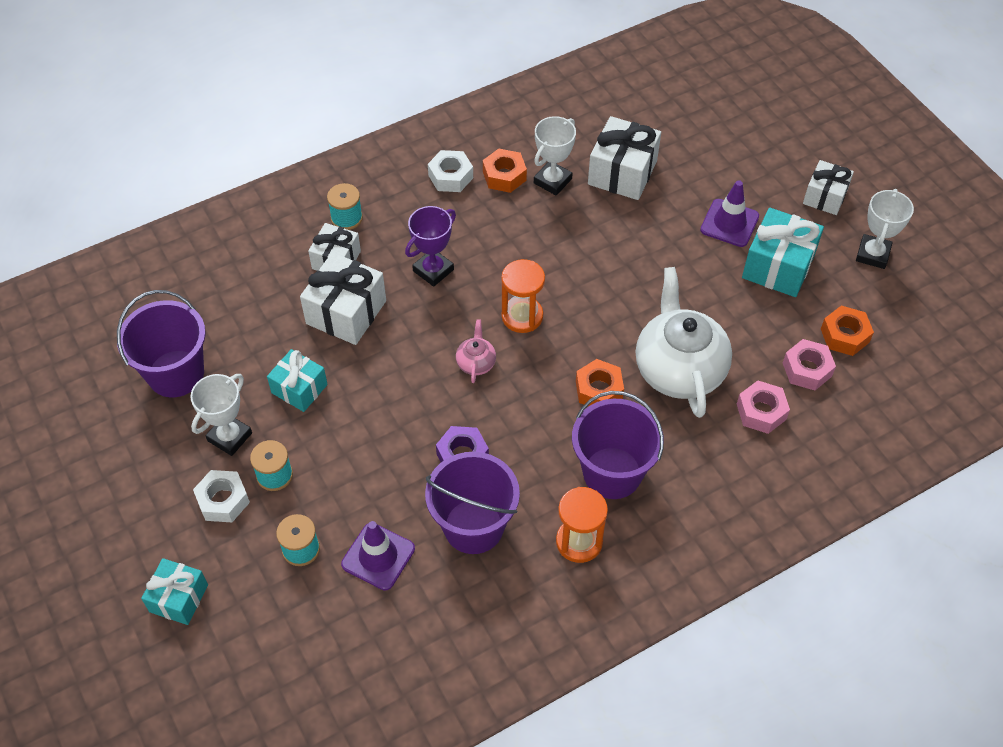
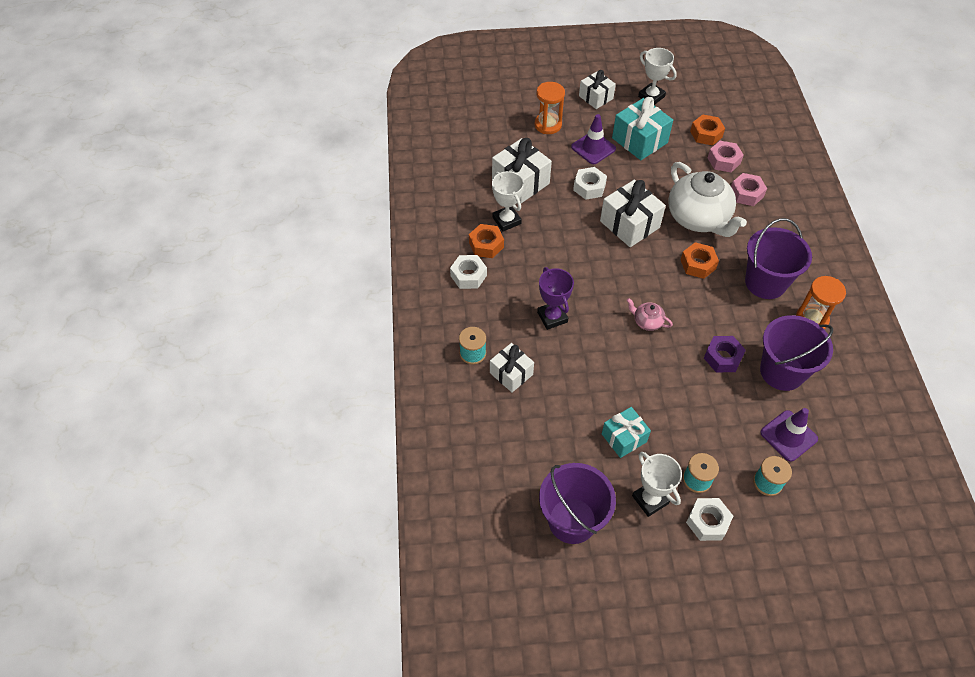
camera: 65 degrees left, 0 degrees up
(179, 598) = (786, 579): turquoise gift -> none
(346, 312) = (565, 384): white gift -> white gift (629, 224)
(522, 316) = (618, 281): orange hourglass -> orange hourglass (548, 125)
(658, 240) = (589, 187): none -> white nut
(679, 369) = (698, 218): white teapot -> white teapot turned 135 degrees counterclockwise

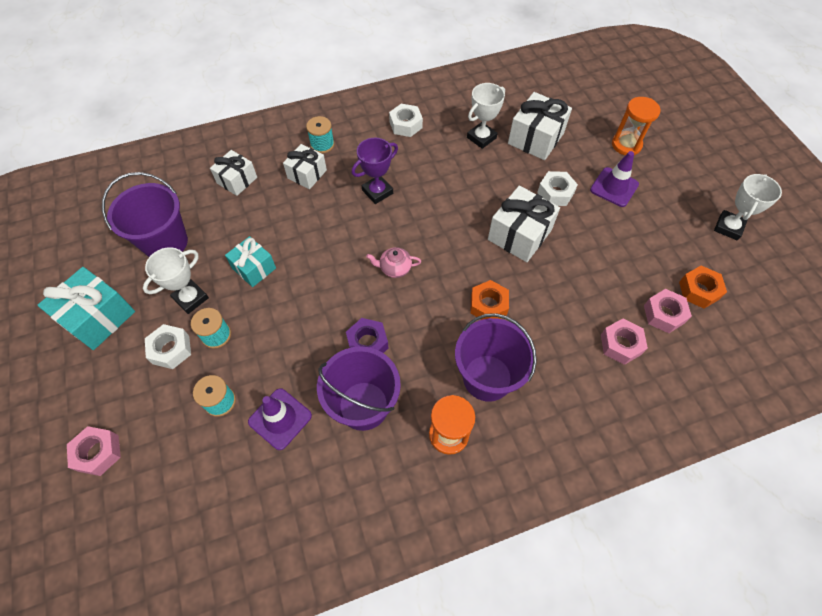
camera: 75 degrees right, 5 degrees up
(486, 245) = (445, 129): orange nut -> none
(596, 97) = (693, 177): white gift -> white gift (237, 180)
(639, 140) = (649, 226): turquoise gift -> turquoise gift (98, 317)
(647, 322) = (395, 268): pink teapot -> pink teapot turned 105 degrees counterclockwise
(698, 218) = (556, 298): white teapot -> none
(810, 592) = (98, 453): none -> pink nut

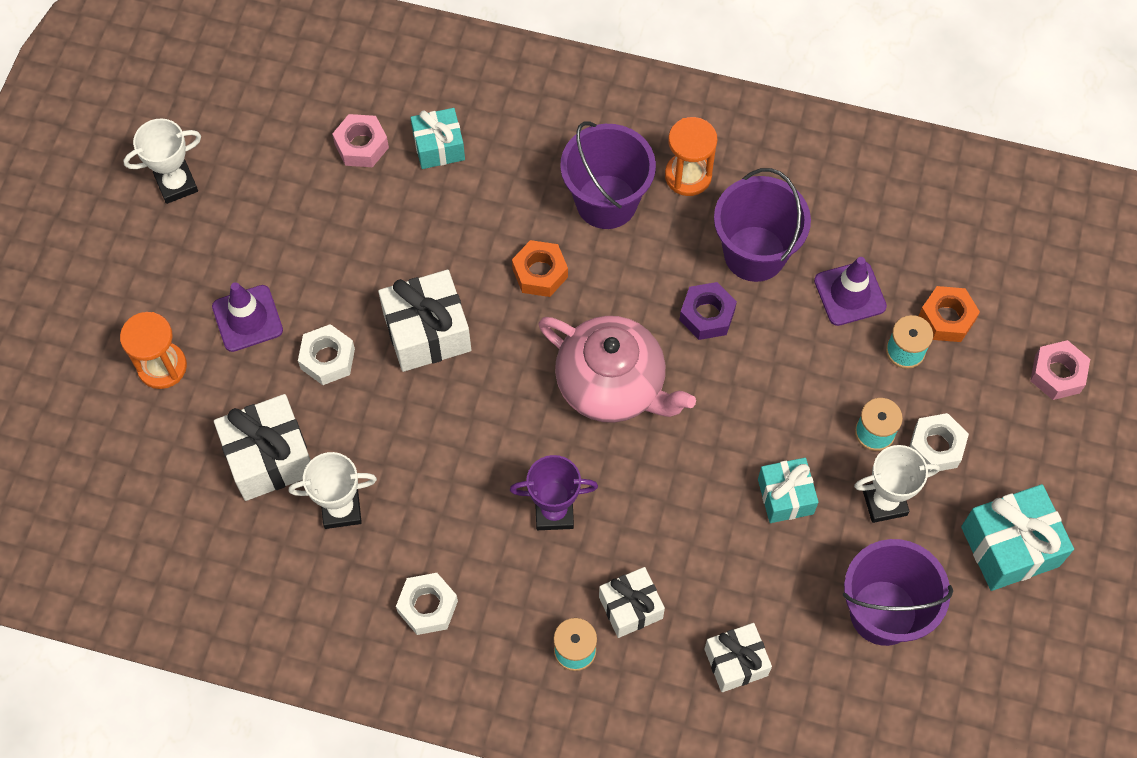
camera: 145 degrees left, 5 degrees up
(395, 268) = (612, 385): pink teapot -> pink teapot, size x2.33
(620, 344) = (439, 147): pink nut -> turquoise gift
(699, 290) = (296, 144): orange nut -> orange nut (946, 318)

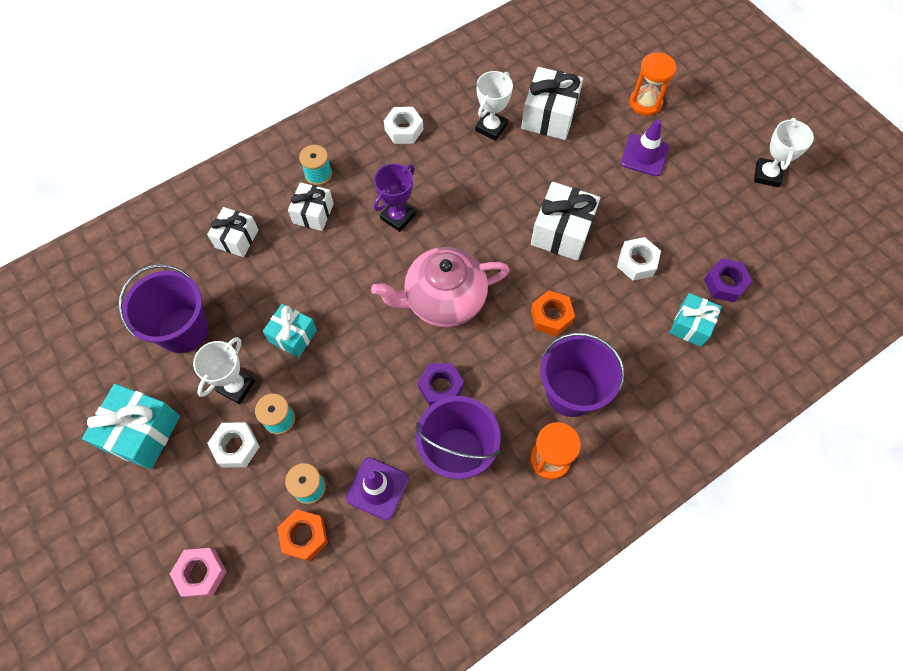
camera: 130 degrees right, 0 degrees up
(327, 359) = (586, 175): white nut -> white nut (637, 262)
(361, 145) = (725, 284): pink nut -> purple nut

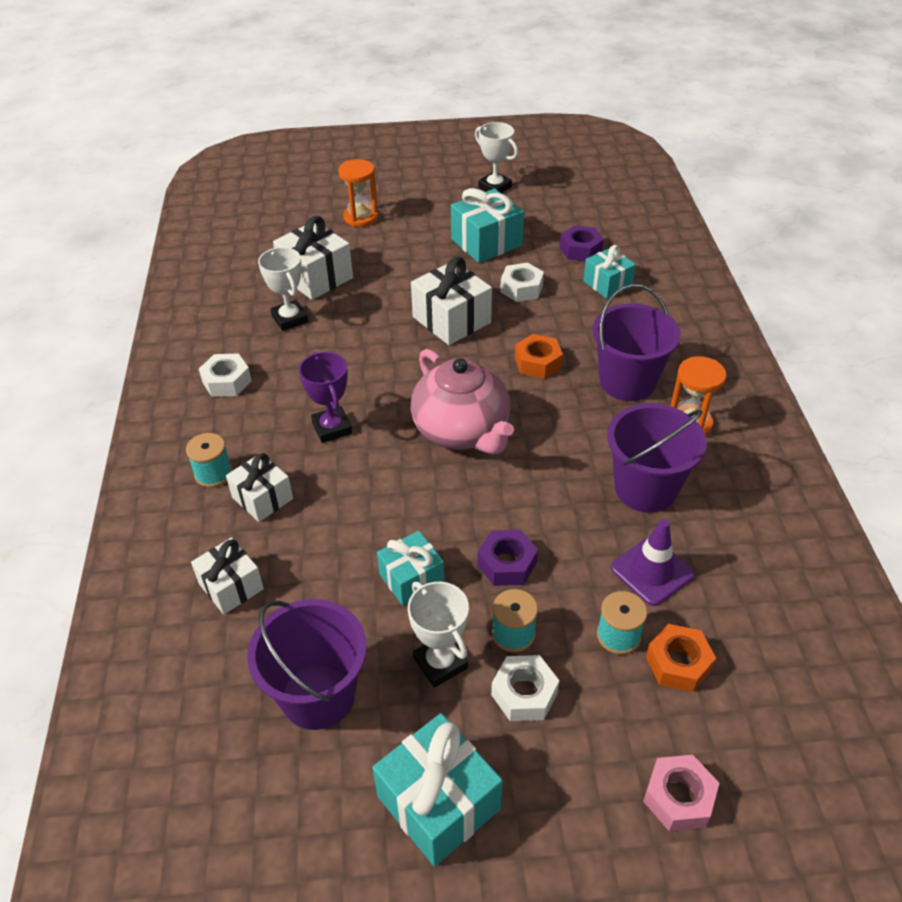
camera: 60 degrees left, 20 degrees down
(441, 387) = (563, 472): purple nut -> purple nut (507, 564)
(443, 299) = (462, 431): pink teapot -> pink teapot turned 45 degrees counterclockwise
(644, 155) = (415, 240): purple traffic cone -> none
(680, 207) = (486, 242): none -> turquoise gift

